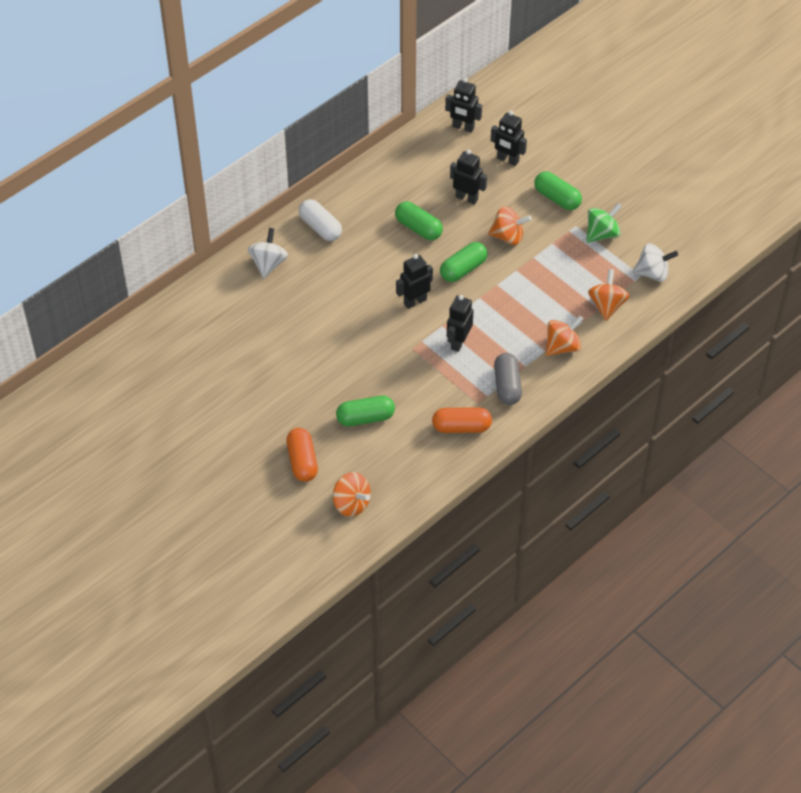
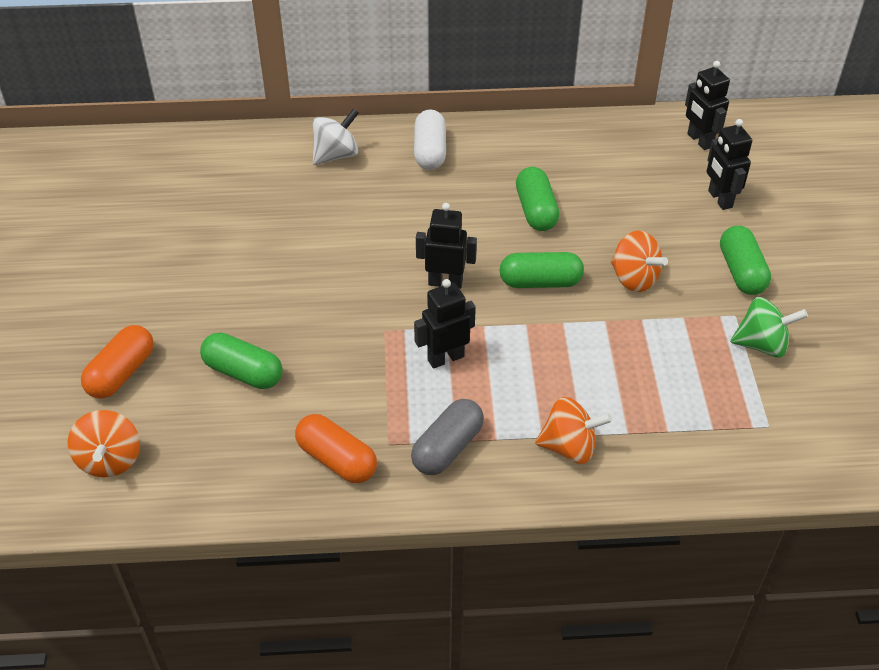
camera: 40 degrees right, 5 degrees down
(467, 198) = (627, 211): black robot -> none
(607, 305) = (682, 434): orange spinning top -> none
(652, 273) = (788, 433): white spinning top -> none

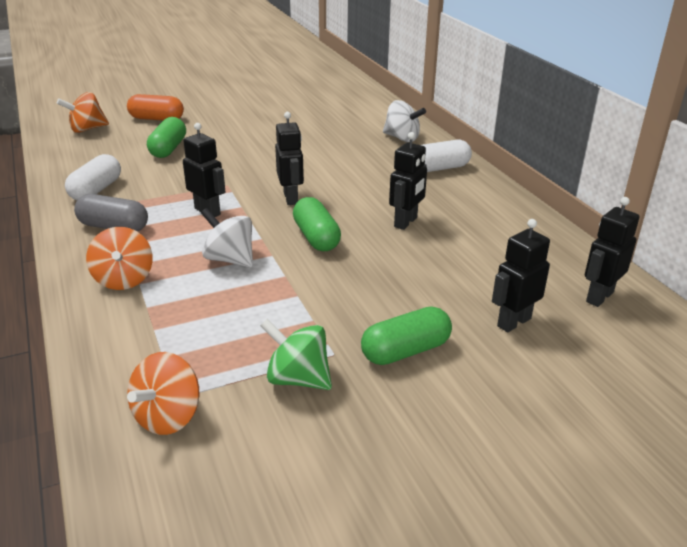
camera: 70 degrees right, 15 degrees down
(337, 459) = (96, 190): orange capsule -> white capsule
(536, 211) = (406, 222): green capsule -> black robot
(559, 356) = (230, 259): none -> white spinning top
(634, 278) = (351, 284): orange spinning top -> orange spinning top (168, 416)
(762, 344) = (298, 379): green spinning top -> green spinning top turned 135 degrees clockwise

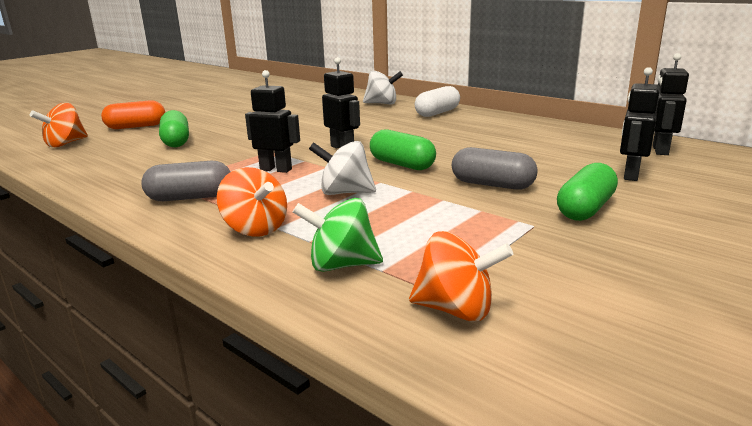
camera: 25 degrees left, 10 degrees down
(96, 190) = (133, 178): white capsule -> none
(168, 416) = (456, 309): orange spinning top -> orange spinning top turned 75 degrees counterclockwise
(298, 379) = (531, 248): green spinning top -> green spinning top (341, 265)
(363, 291) = (492, 185): none -> grey capsule
(406, 222) = (460, 143): black robot -> none

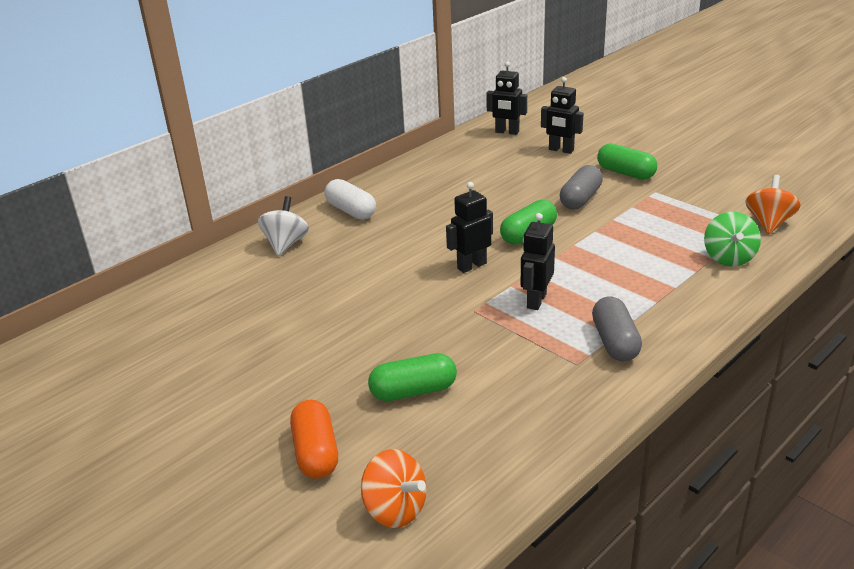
camera: 85 degrees left, 10 degrees up
(255, 228) = (678, 297): orange spinning top -> none
(345, 192) = (599, 260): white spinning top -> none

